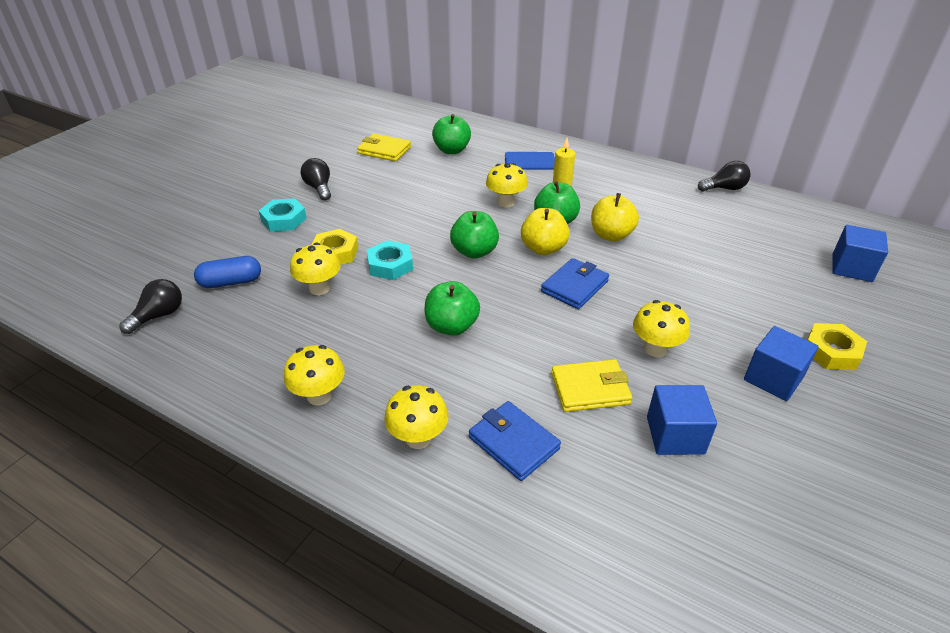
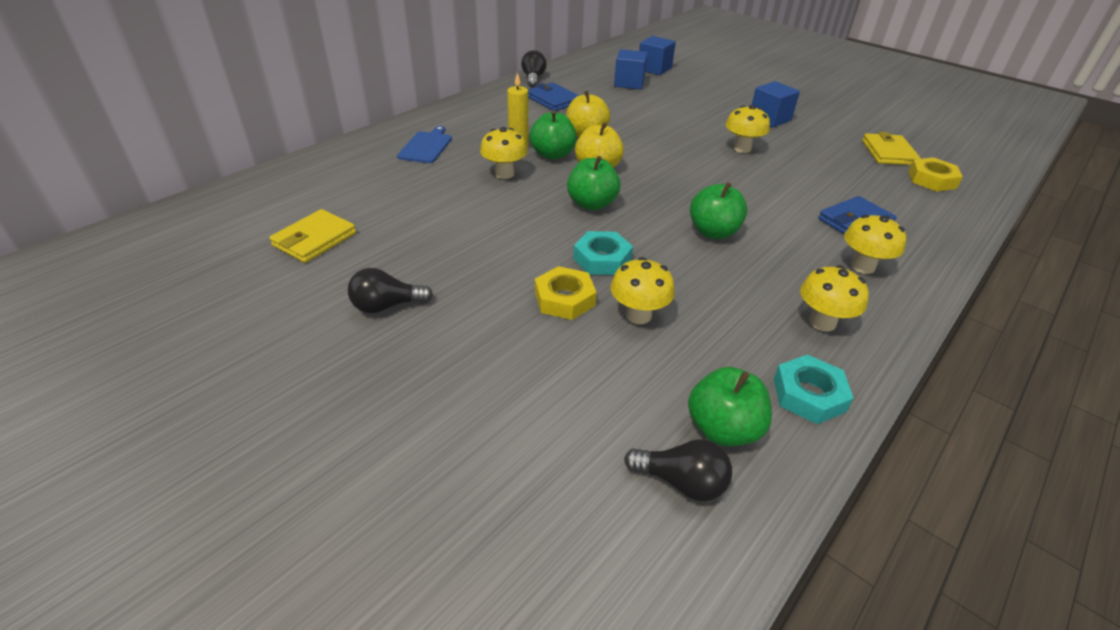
camera: 80 degrees left, 0 degrees up
(159, 316) = (681, 482): black light bulb -> black light bulb turned 150 degrees clockwise
(231, 282) = (609, 400): blue capsule -> none
(284, 219) = (460, 344): turquoise nut -> turquoise nut (808, 395)
(452, 150) = (359, 189): green apple -> green apple (723, 429)
(574, 286) = (660, 164): blue wallet -> blue wallet (553, 100)
(590, 389) = (789, 181): yellow wallet -> yellow wallet (888, 153)
(675, 435) = (830, 160): blue cube -> blue cube (629, 83)
(831, 351) = (742, 96): yellow nut -> yellow nut (931, 179)

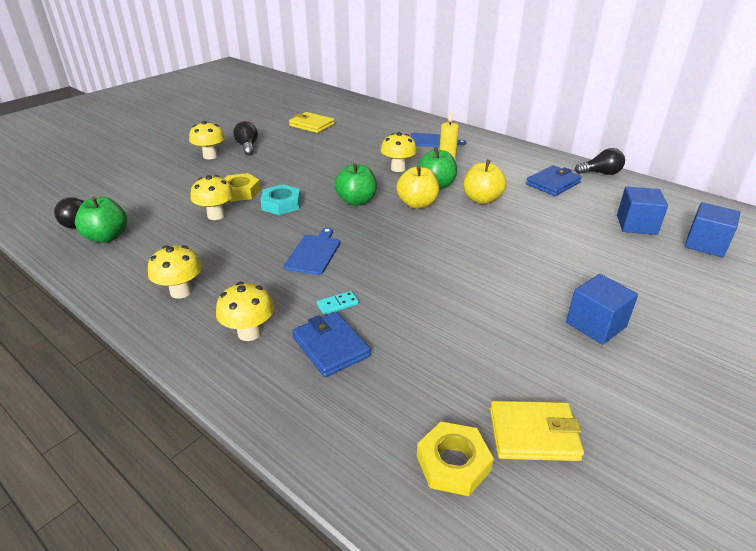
camera: 90 degrees right, 5 degrees down
(713, 232) = (314, 253): green apple -> blue cutting board
(742, 148) = (490, 289): yellow mushroom -> yellow mushroom (210, 156)
(795, 218) = (337, 304): none -> turquoise domino
(808, 395) = (114, 272): turquoise nut -> none

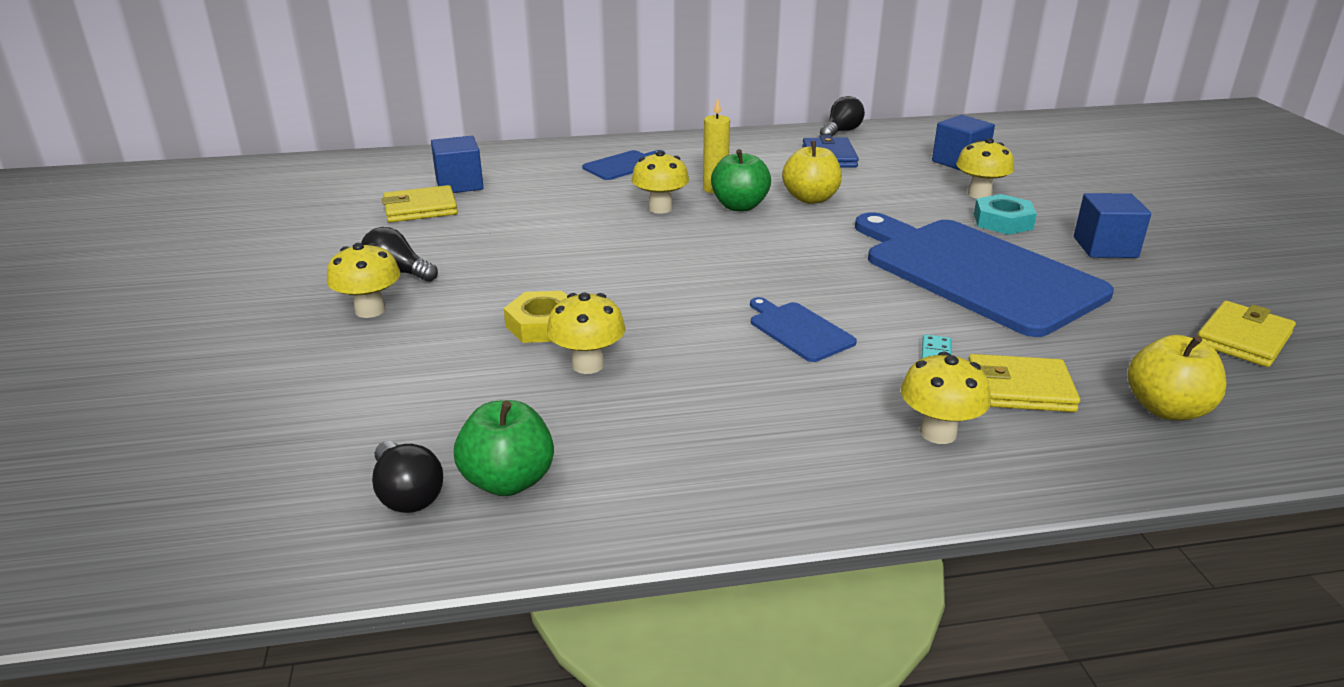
camera: 50 degrees left, 5 degrees down
(181, 291) = (776, 456): yellow mushroom -> yellow mushroom (979, 194)
(281, 204) = (633, 308): turquoise nut -> turquoise nut (1003, 221)
(331, 347) = (1019, 389): blue wallet -> yellow wallet
(356, 201) = (705, 260): green apple -> none
(417, 204) = (768, 232): yellow apple -> yellow apple (1166, 409)
(453, 463) = (1262, 392): yellow nut -> none
(468, 284) = (976, 272): none -> blue cutting board
(705, 244) = (1025, 154): blue cube -> blue cube (459, 184)

